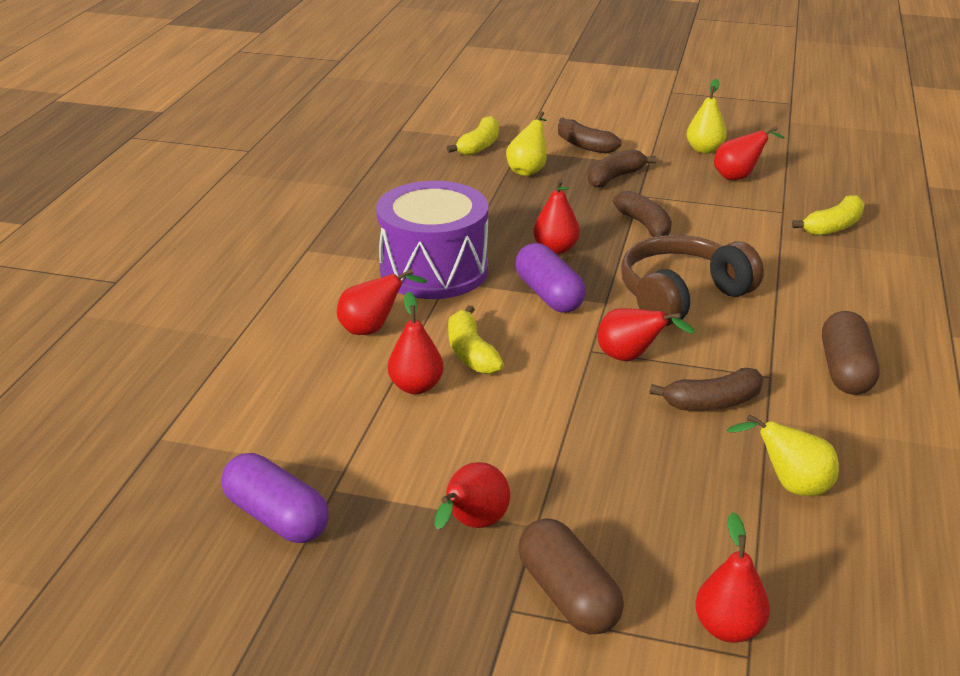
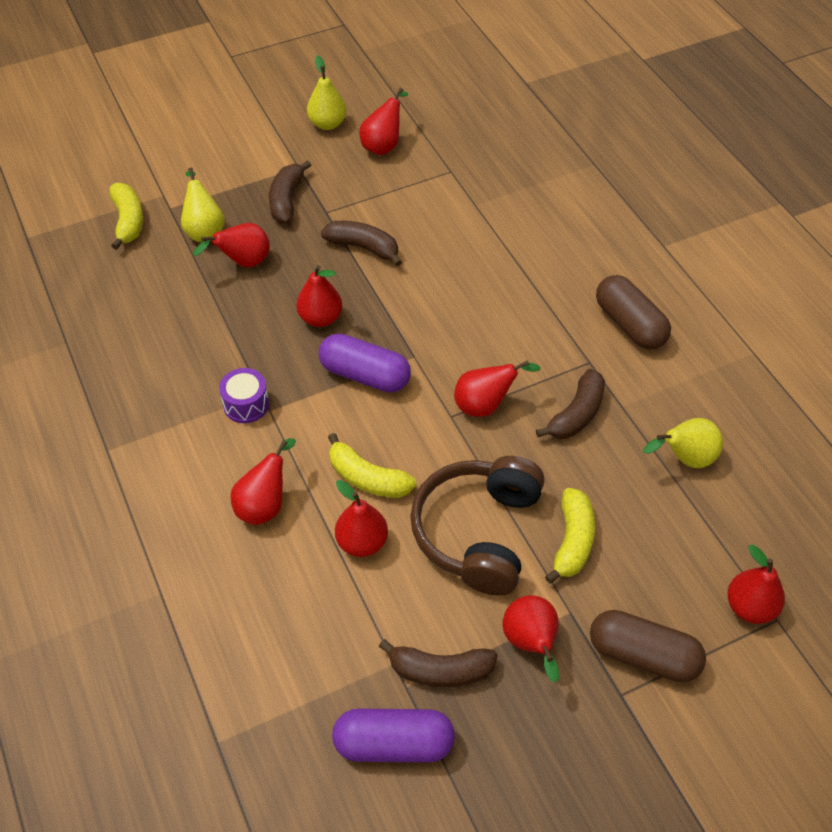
camera: 40 degrees left, 20 degrees up
(434, 270) = (246, 404): purple drum -> purple drum, size x0.42
(535, 197) = (243, 262): none -> red pear
(584, 145) = (222, 170): brown banana -> brown banana (440, 670)
(681, 296) = (461, 314): brown headphones -> brown headphones (478, 532)
(833, 227) = (500, 169): yellow banana -> yellow banana (572, 541)

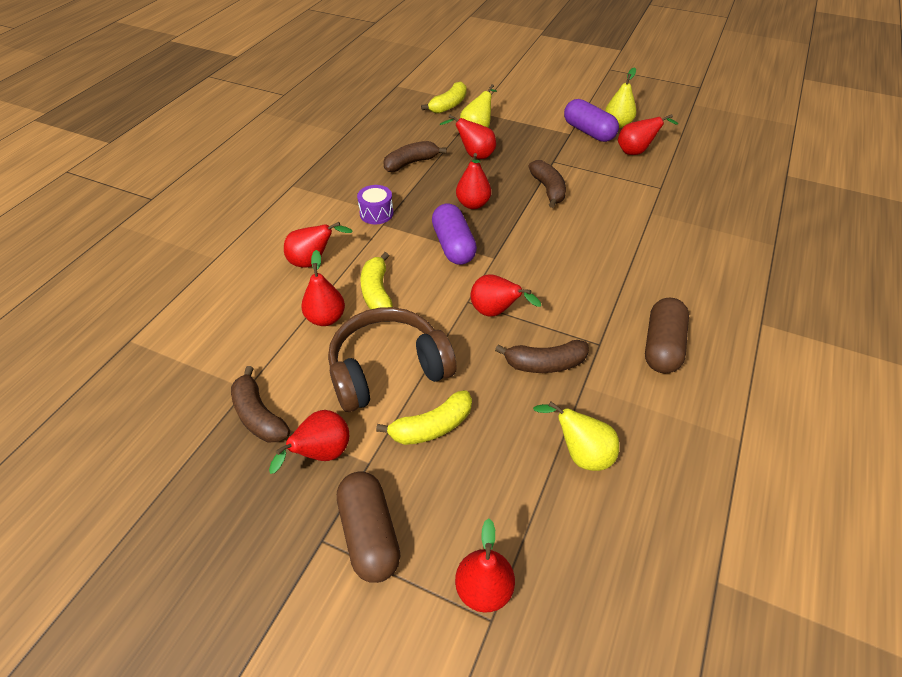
camera: 50 degrees right, 5 degrees down
(287, 200) = (540, 143): brown banana -> brown banana (411, 163)
(394, 743) = (183, 424): purple capsule -> purple capsule (588, 132)

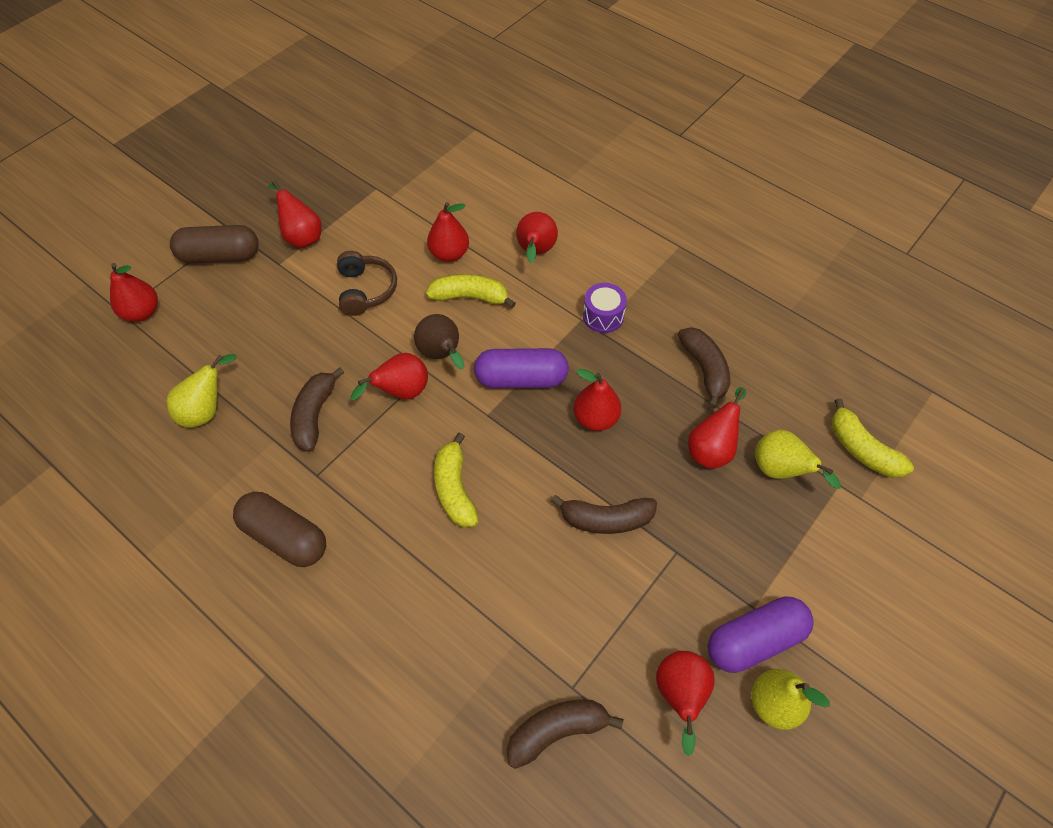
camera: 105 degrees right, 10 degrees up
(259, 415) = (358, 202): brown banana -> brown banana (557, 731)
(388, 370) = (366, 290): brown headphones -> brown headphones, size x0.59
(431, 427) = (290, 310): yellow banana -> yellow banana (455, 489)
(447, 296) = (442, 355): none -> brown pear

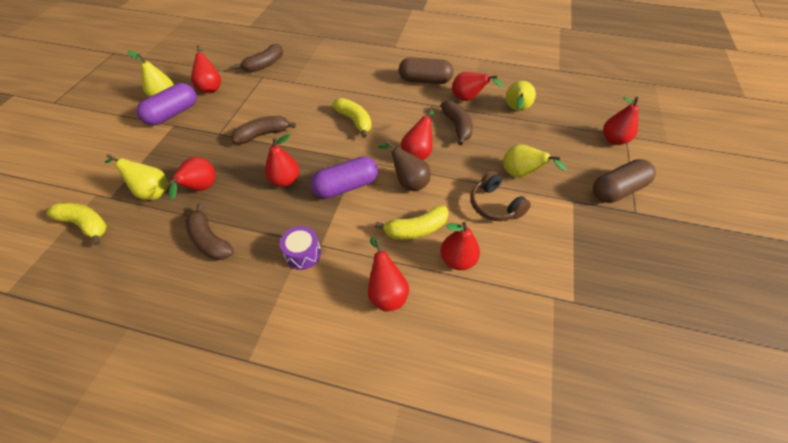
camera: 155 degrees right, 5 degrees down
(302, 236) = (582, 228): red pear -> red pear (468, 99)
(302, 313) = (521, 174): none -> yellow pear

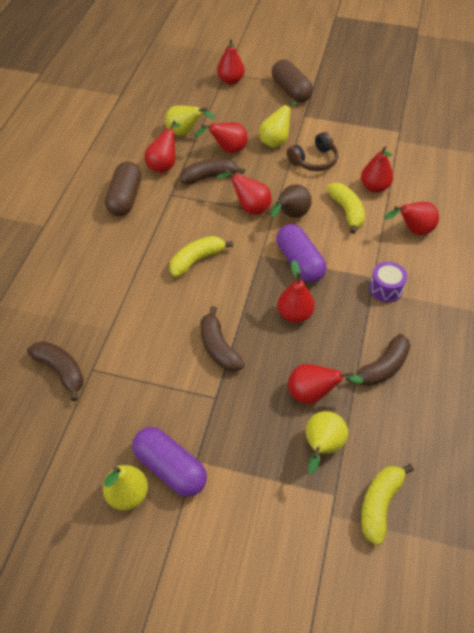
camera: 90 degrees left, 0 degrees up
(211, 87) = (110, 432): red pear -> red pear (227, 150)

